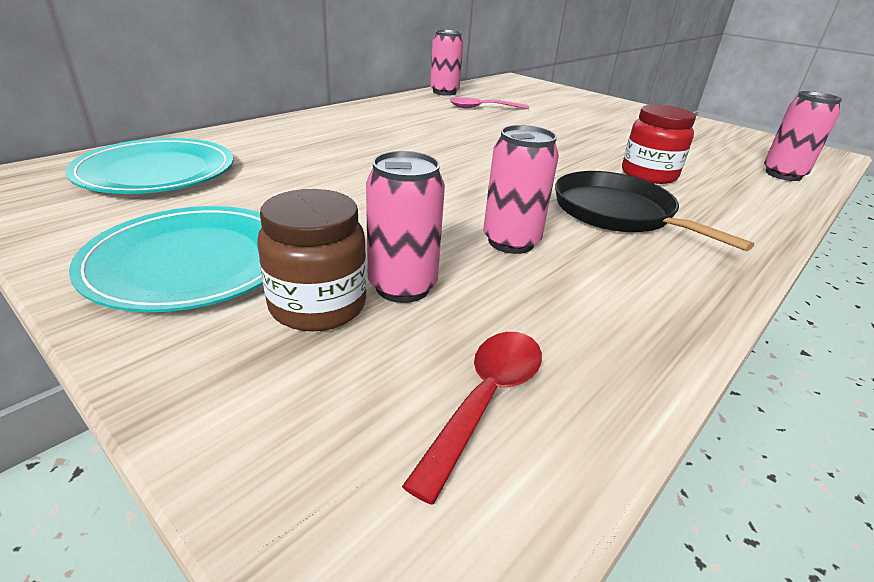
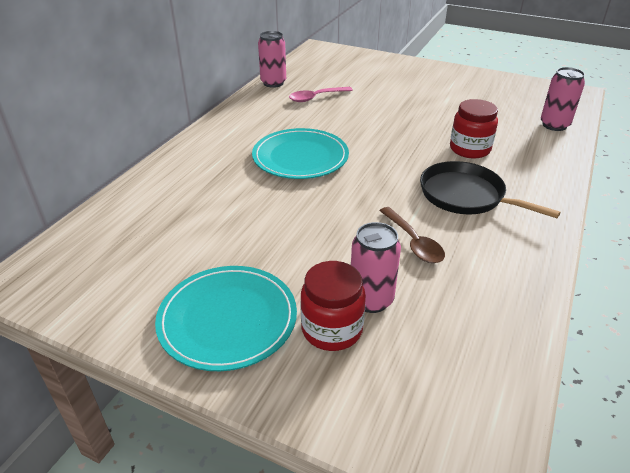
camera: 15 degrees left, 5 degrees up
(156, 172) = (124, 243): turquoise plate -> turquoise plate (300, 157)
(318, 305) = (332, 329): brown jar -> red jar
(485, 400) = (460, 363): red spoon -> none
(511, 242) = (413, 242): pink can -> brown spoon

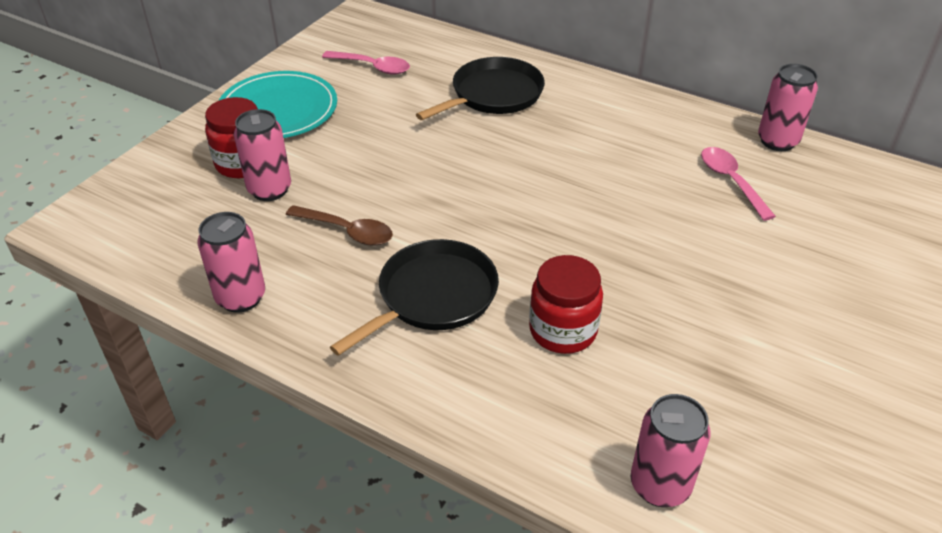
camera: 95 degrees right, 5 degrees up
(148, 257) = (373, 67): none -> pink spoon
(211, 182) = (493, 95): none -> black pan
(300, 157) = (544, 158): turquoise plate -> none
(413, 242) = (347, 231): brown spoon -> brown spoon turned 135 degrees counterclockwise
(517, 291) = (241, 298): none -> pink can

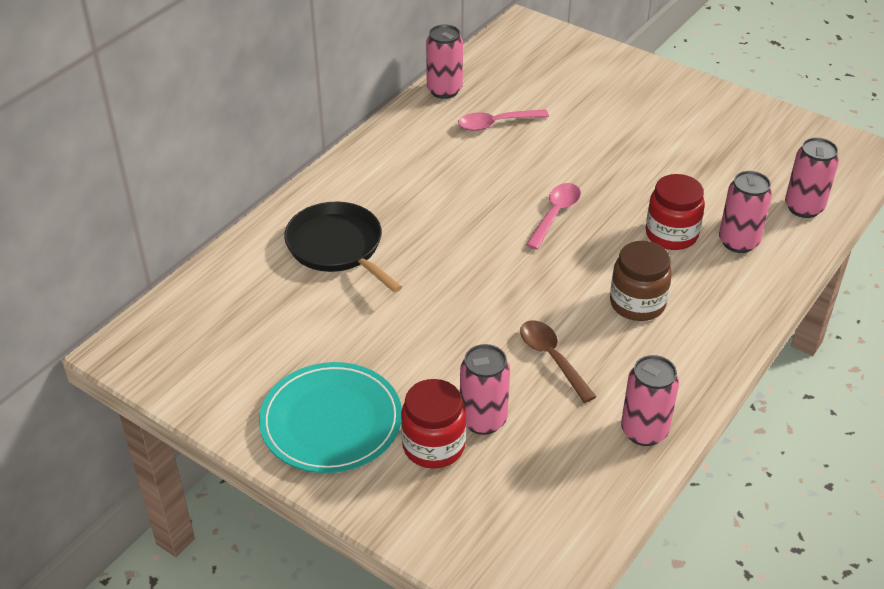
camera: 85 degrees left, 0 degrees up
(347, 231) = (552, 358): brown spoon -> brown spoon turned 60 degrees counterclockwise
(373, 67) = (257, 339): pink spoon -> pink spoon (555, 214)
(433, 296) = (637, 303): black pan -> brown jar
(562, 399) = (738, 242): none -> pink can

